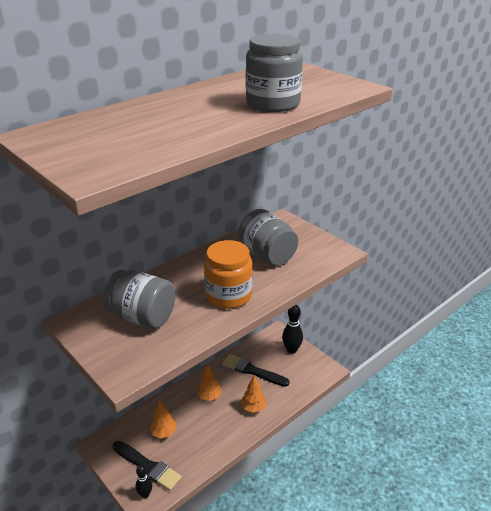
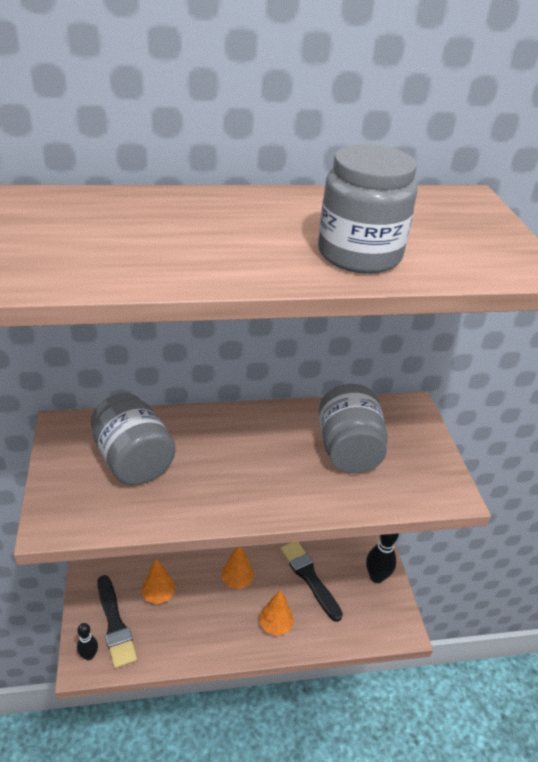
camera: 30 degrees right, 5 degrees up
(228, 295) = (251, 483): orange jar -> none

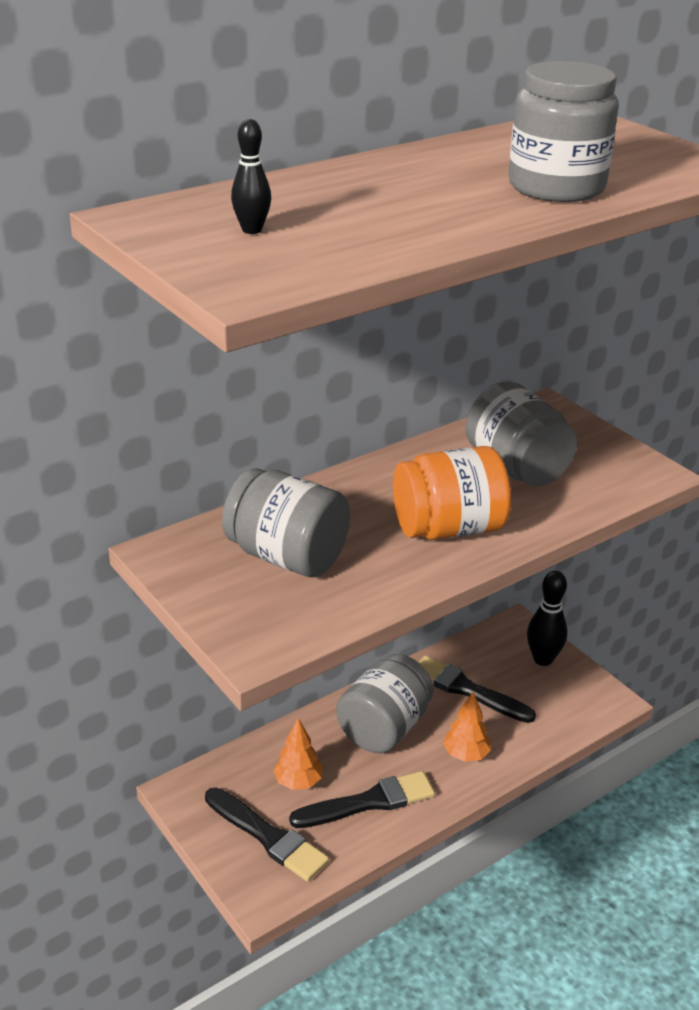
camera: 25 degrees left, 5 degrees down
(89, 655) = (262, 883): black bowling pin -> black bowling pin (252, 230)
(190, 630) = (368, 802): none -> black brush
(237, 581) = (384, 728): orange tree -> grey jar
(257, 481) = (448, 529): none -> orange jar

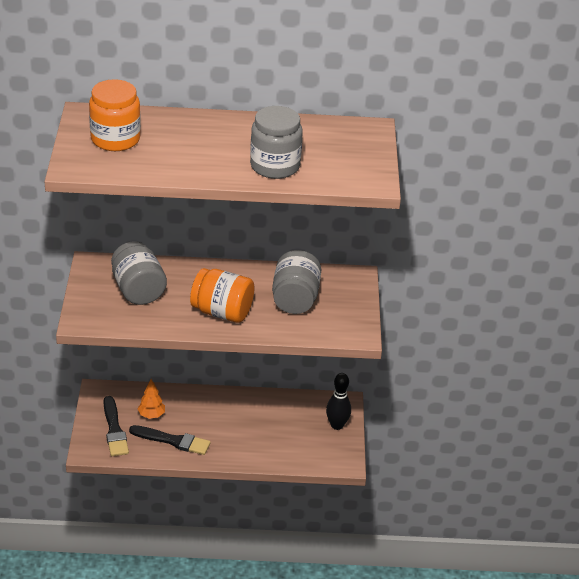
camera: 35 degrees right, 5 degrees up
(252, 230) = (115, 139): black bowling pin -> orange jar
(384, 728) = (217, 413): grey jar -> none
(466, 755) = (241, 446): orange tree -> none
(467, 690) = (279, 418): black brush -> none

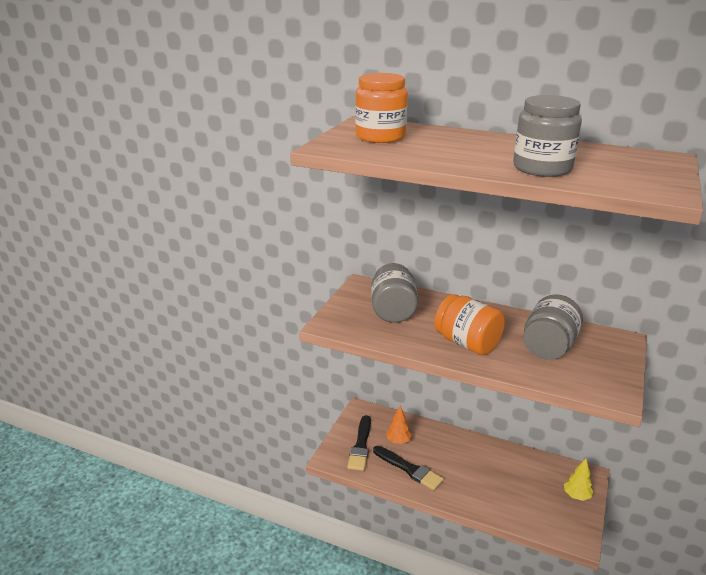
camera: 25 degrees right, 10 degrees down
(337, 425) = (576, 496): black bowling pin -> yellow tree

